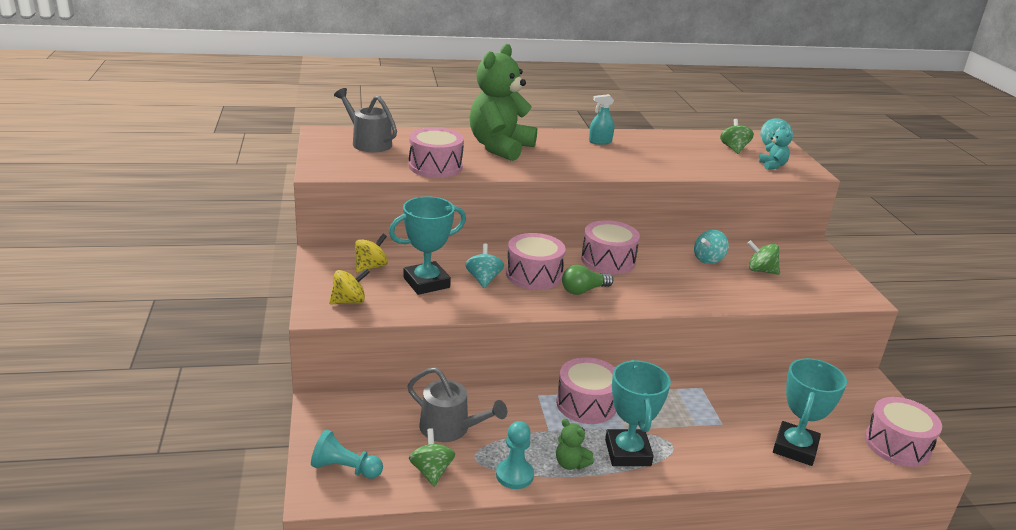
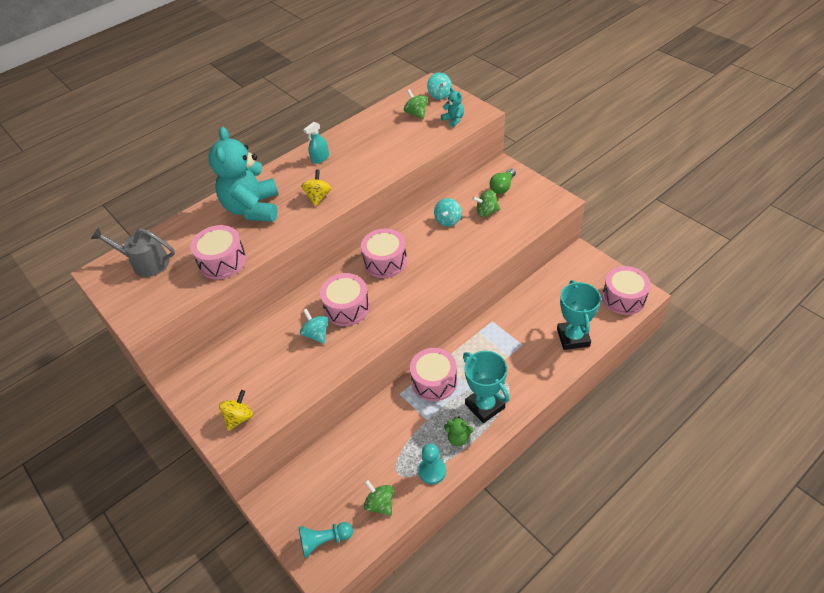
camera: 25 degrees left, 20 degrees up
(371, 267) = (226, 372): yellow spinning top -> yellow spinning top (318, 197)
(426, 283) = (279, 363): turquoise trophy -> none
(450, 428) = (365, 460): grey watering can -> none
(500, 147) = (253, 208): green teddy bear -> turquoise teddy bear
(583, 290) = (390, 303): green light bulb -> green light bulb (502, 187)

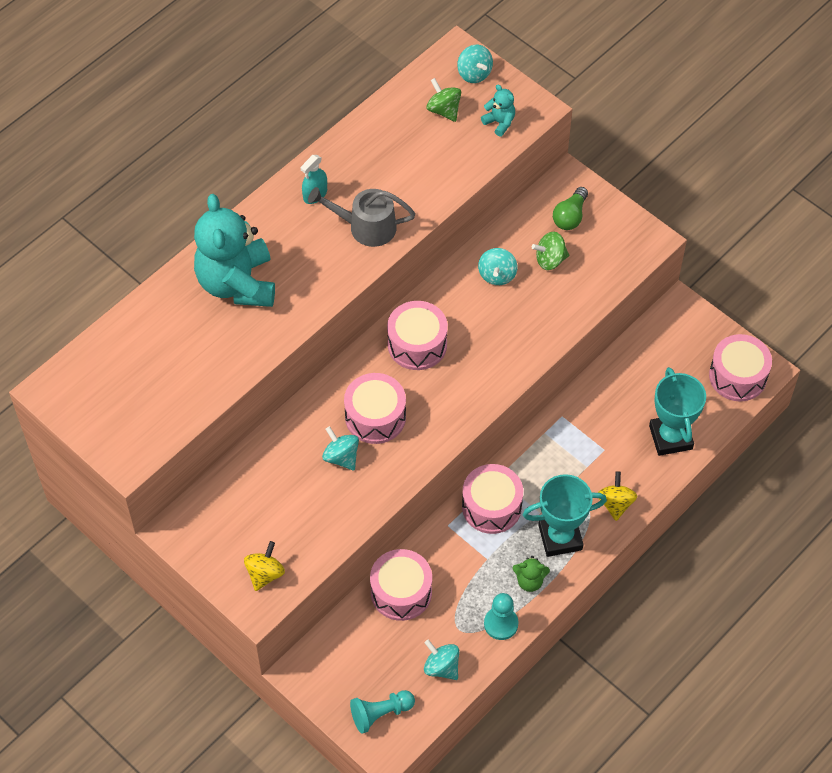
camera: 10 degrees left, 10 degrees up
(146, 263) = (111, 374): grey watering can -> grey watering can (366, 227)
(222, 261) = (216, 369): pink drum -> pink drum (401, 592)
(318, 197) = (325, 263): yellow spinning top -> yellow spinning top (615, 503)
(380, 504) = (441, 667): green spinning top -> turquoise spinning top
(485, 406) = (560, 537): turquoise trophy -> turquoise trophy turned 60 degrees counterclockwise

